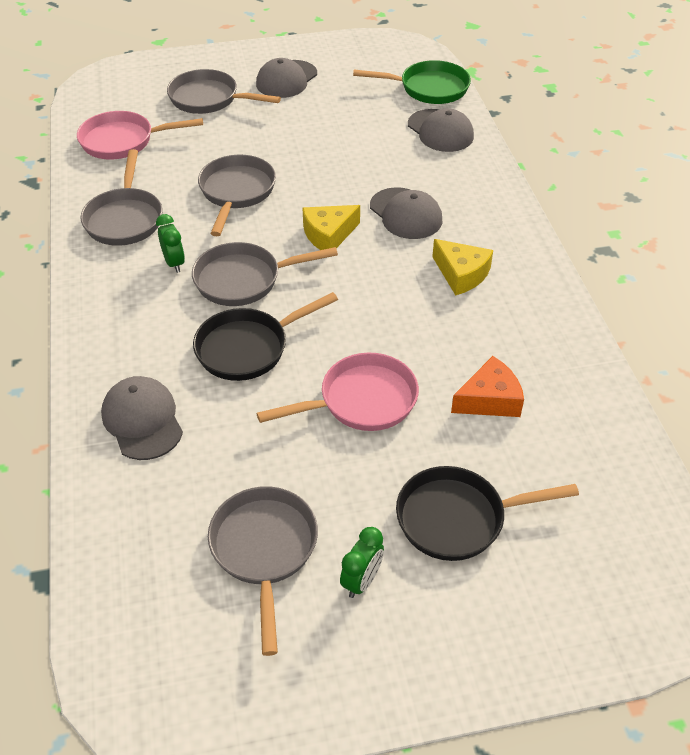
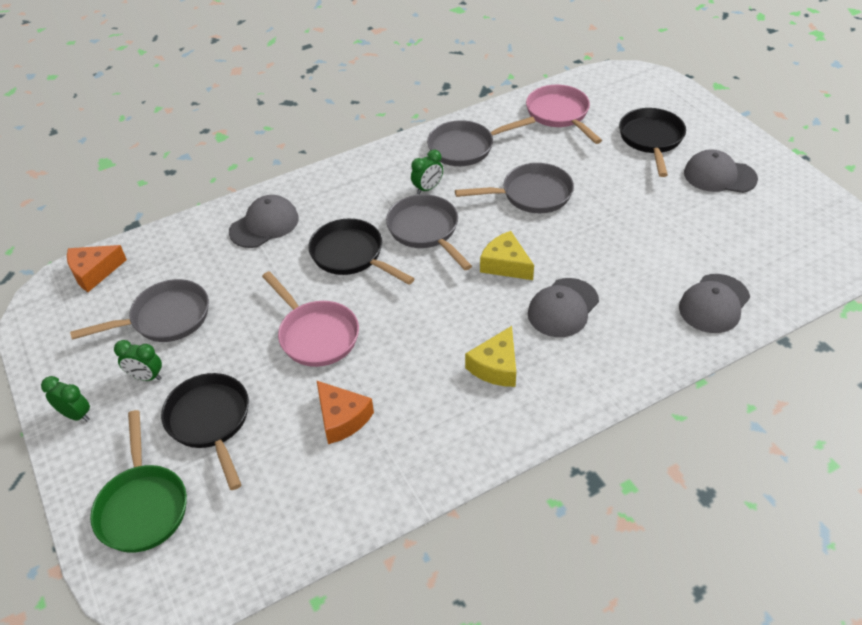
camera: 75 degrees right, 0 degrees up
(121, 636) = (94, 272): none -> orange cheese
(208, 99) = (651, 139): grey pan -> black pan
(399, 671) = (76, 415): none -> green clock
(429, 88) = (786, 278): green pan -> green pan (143, 506)

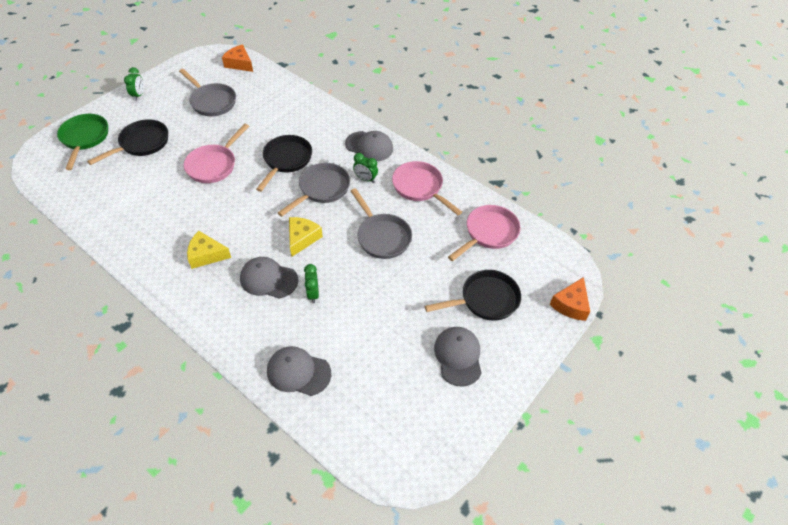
camera: 65 degrees right, 5 degrees up
(143, 506) = (85, 138): green pan -> green pan turned 120 degrees clockwise
(146, 377) = (168, 110): green clock -> green clock (313, 294)
(264, 225) = (300, 114): grey cap -> grey cap (369, 146)
(342, 418) = (152, 195): orange cheese -> orange cheese (570, 305)
(465, 147) = (420, 187): grey pan -> pink pan

